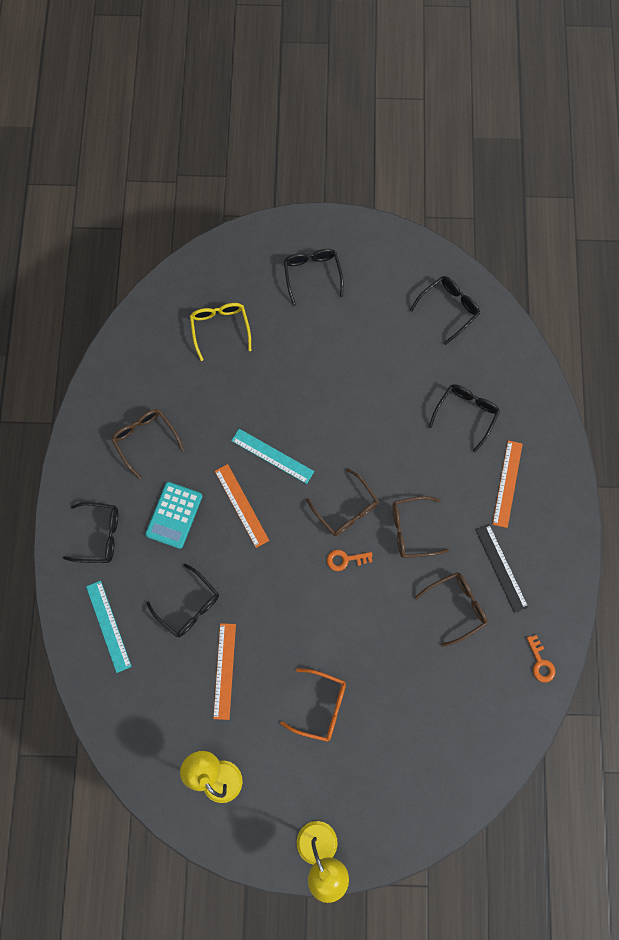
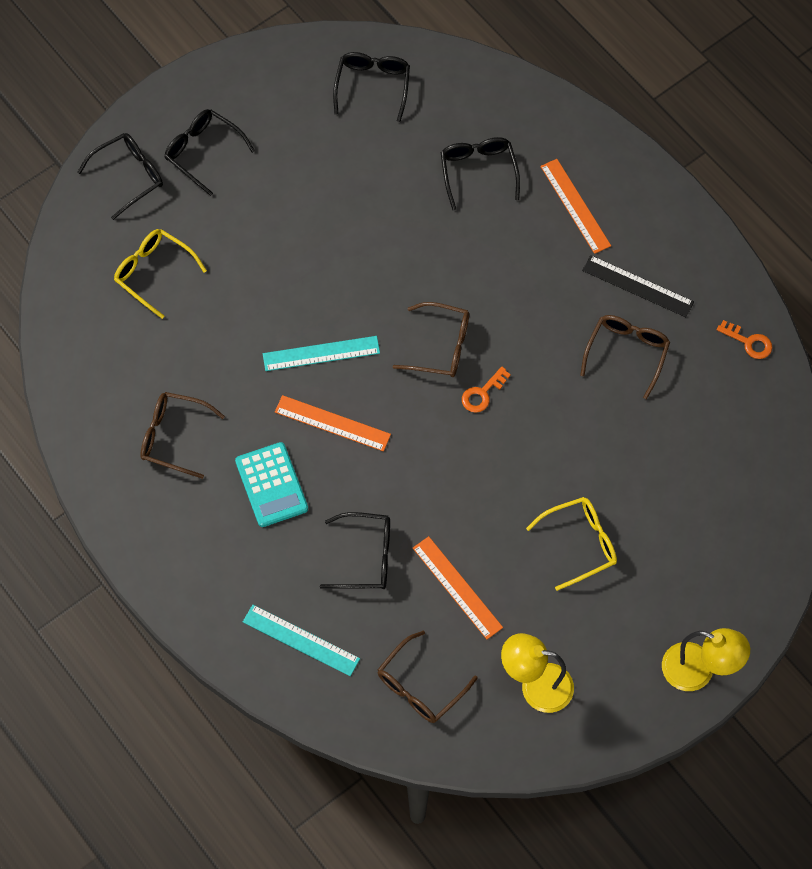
camera: 40 degrees left, 10 degrees down
(99, 535) = (210, 564): black glasses -> black glasses (128, 177)
(320, 705) = (579, 544): orange glasses -> yellow glasses
(412, 529) = (522, 316): brown glasses -> brown glasses (421, 685)

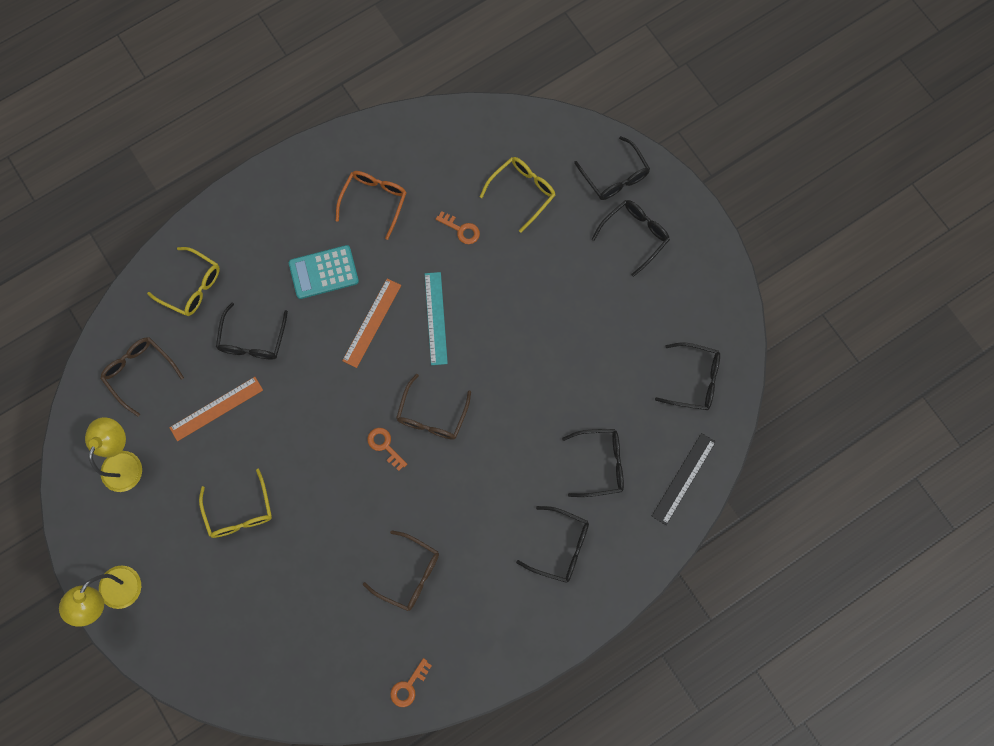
camera: 95 degrees right, 10 degrees up
(174, 437) = (374, 202): brown glasses -> orange glasses
(206, 336) = (461, 229): none -> orange key
(301, 640) = (191, 286): turquoise ruler -> yellow glasses
(575, 206) = (559, 546): orange ruler -> black glasses
(637, 286) = (474, 592): black ruler -> black ruler (683, 478)

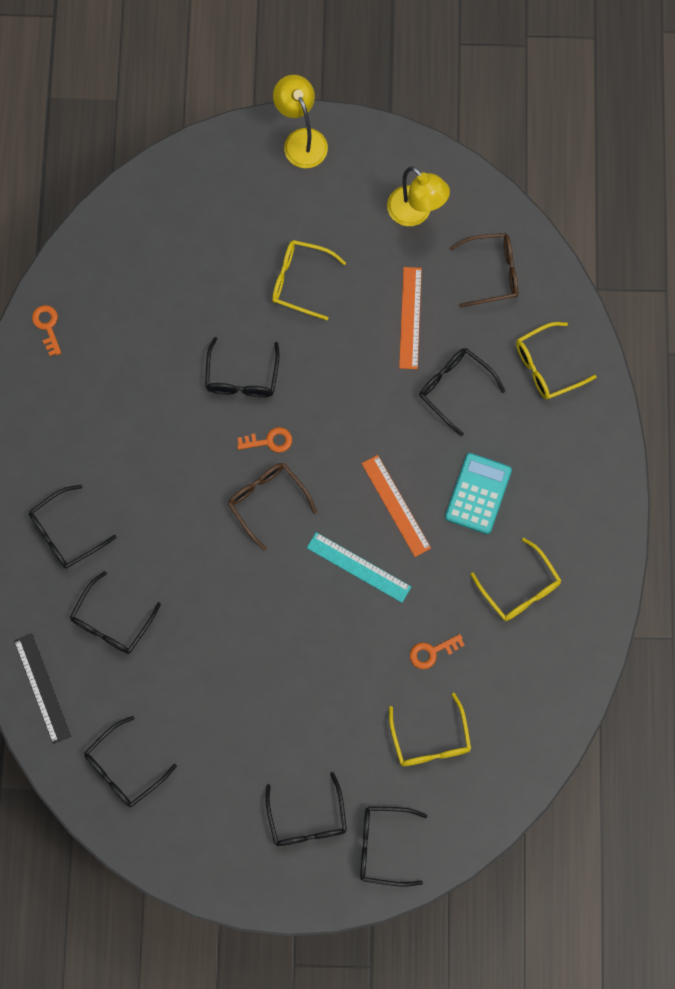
camera: 125 degrees right, 0 degrees up
(347, 502) = (242, 376): none -> black glasses
(374, 202) = (519, 587): orange glasses -> yellow glasses
(408, 573) = (141, 387): brown glasses -> none

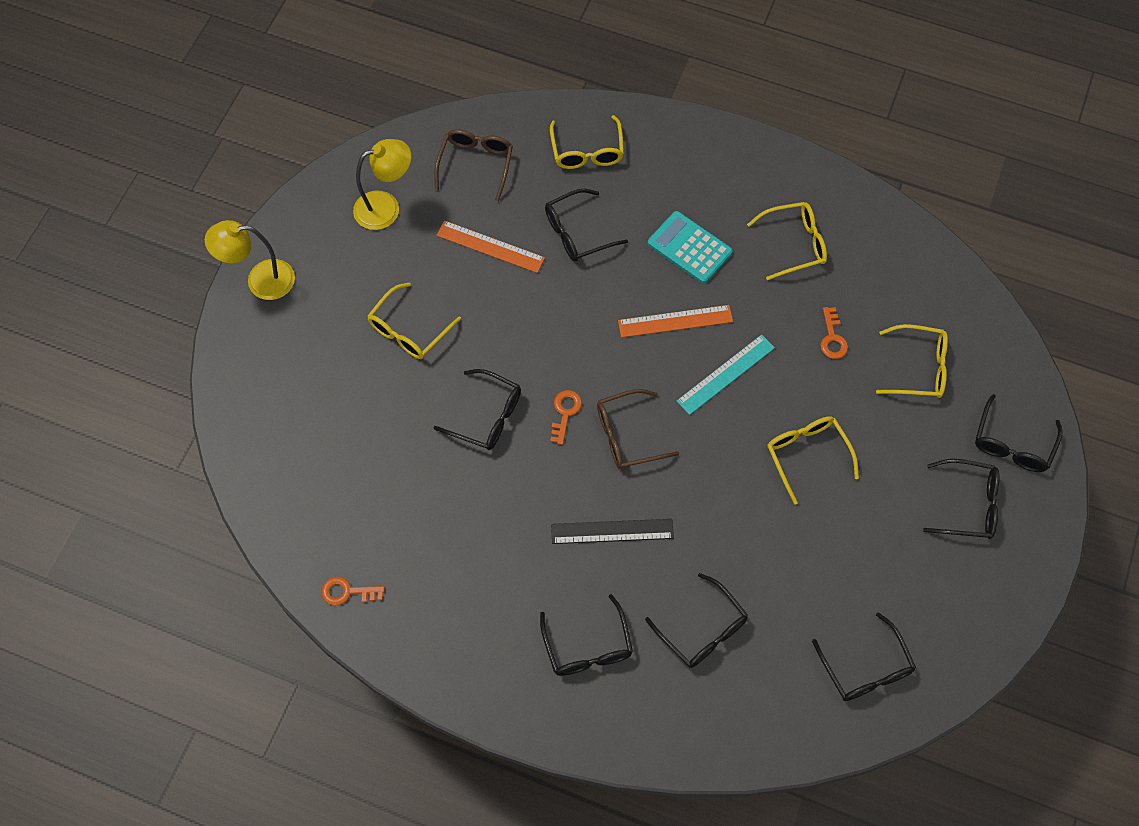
camera: 70 degrees left, 10 degrees down
(42, 688) = (752, 726): black ruler -> black ruler (612, 531)
(303, 663) = (807, 456): none -> yellow glasses

